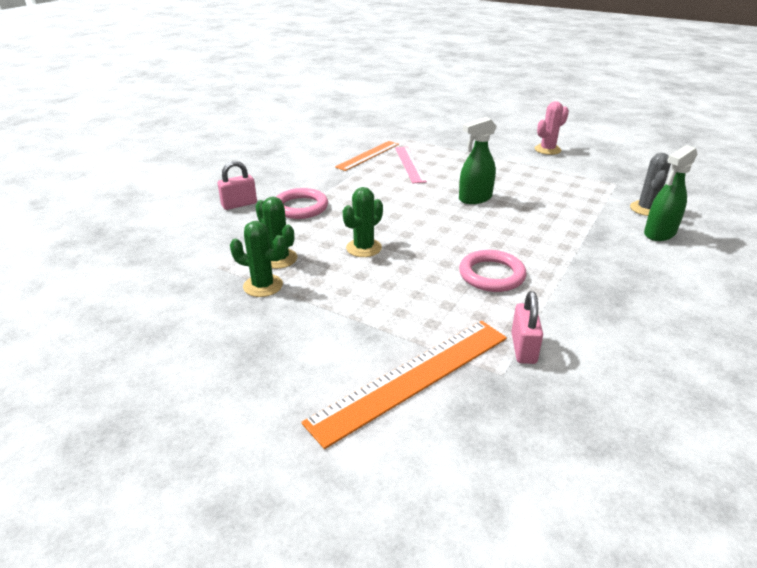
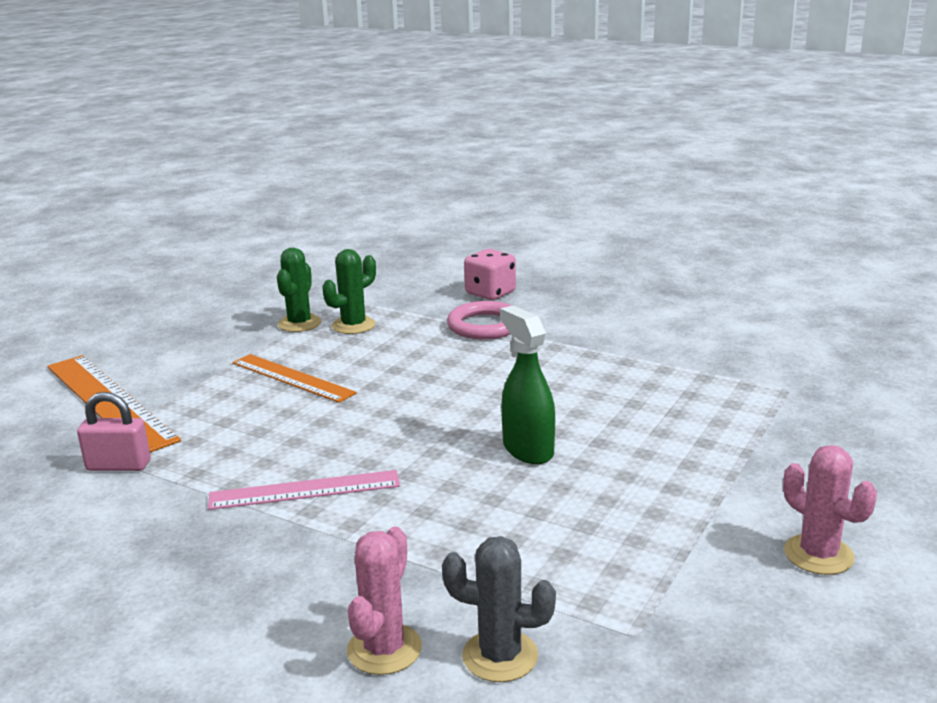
camera: 90 degrees right, 10 degrees down
(239, 204) = (490, 293): pink padlock -> pink dice
(364, 248) = (370, 368): green cactus -> none
(368, 155) = (686, 358): orange ruler -> orange ruler (292, 378)
(410, 164) = (661, 393): pink ruler -> pink ruler (304, 490)
(491, 275) = (283, 453): pink ring -> none
(659, 233) = (384, 649): green spray bottle -> pink cactus

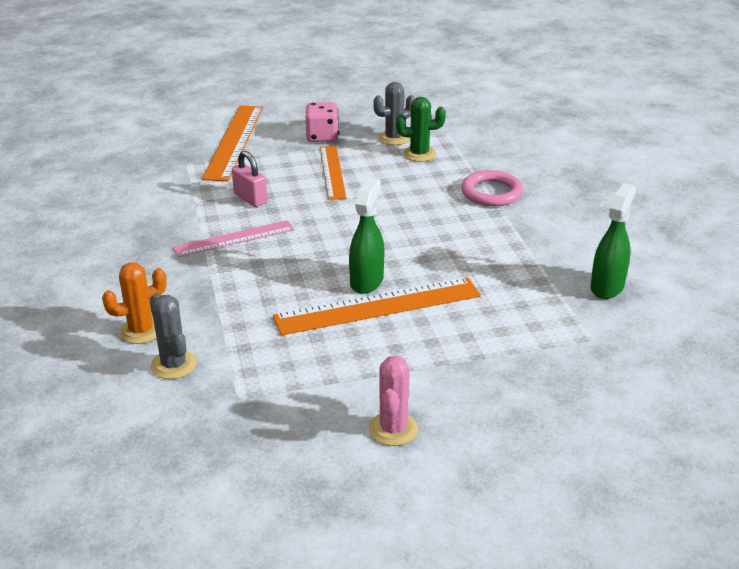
camera: 45 degrees right, 10 degrees up
(118, 466) = (186, 180): pink padlock -> pink padlock (250, 199)
(299, 323) = (394, 138): green cactus -> grey cactus
(304, 490) = (234, 238): pink ruler -> pink ruler turned 60 degrees counterclockwise
(384, 649) = (141, 331): pink cactus -> orange cactus
(490, 293) = (539, 171): pink dice -> pink dice (322, 137)
(583, 464) = (378, 306): none -> orange ruler
(717, 348) = (607, 287): none -> green spray bottle

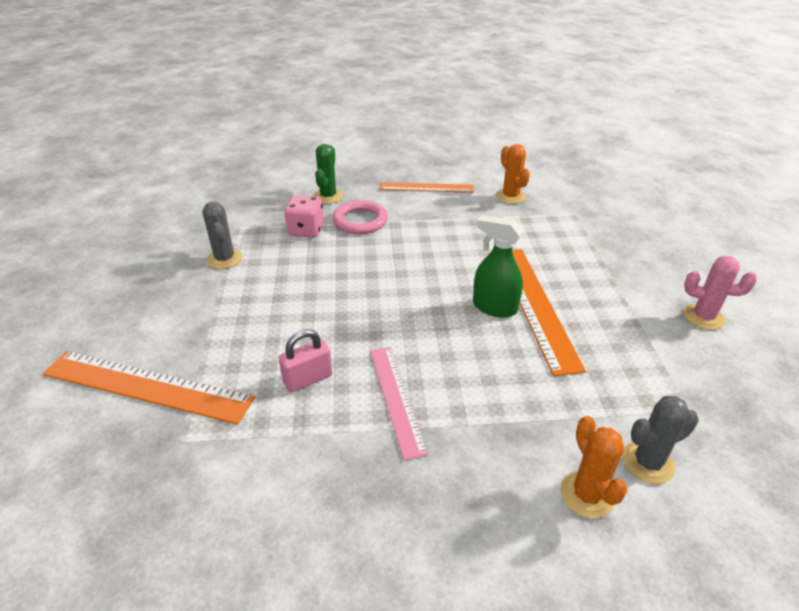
camera: 80 degrees left, 5 degrees up
(322, 137) = (187, 308): pink dice -> pink dice (306, 230)
(332, 172) = (275, 308): orange ruler -> orange ruler (426, 187)
(419, 154) = (268, 248): green cactus -> green cactus (328, 196)
(607, 287) = (510, 196): green spray bottle -> orange cactus

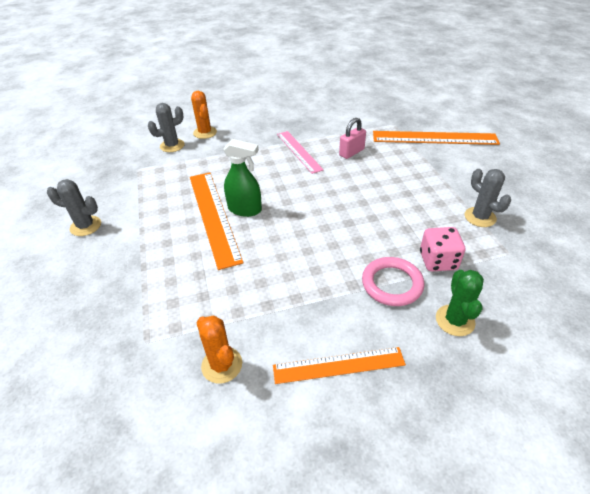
camera: 170 degrees right, 5 degrees up
(703, 317) = (85, 226): pink cactus -> grey cactus

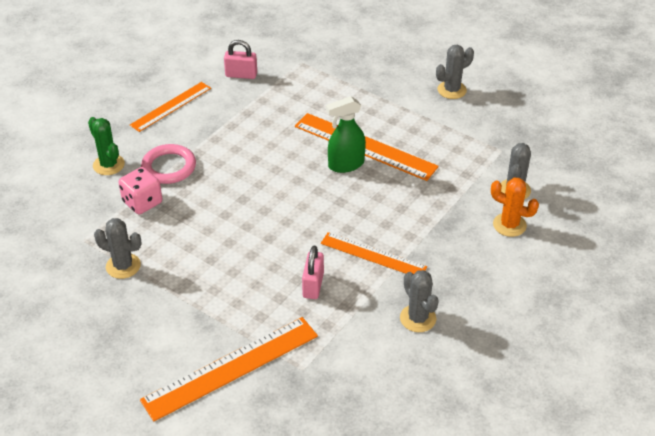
camera: 140 degrees right, 0 degrees up
(222, 365) = (241, 75): orange cactus -> pink padlock
(299, 151) = (373, 255): pink ruler -> orange ruler
(311, 119) = (418, 318): none -> grey cactus

